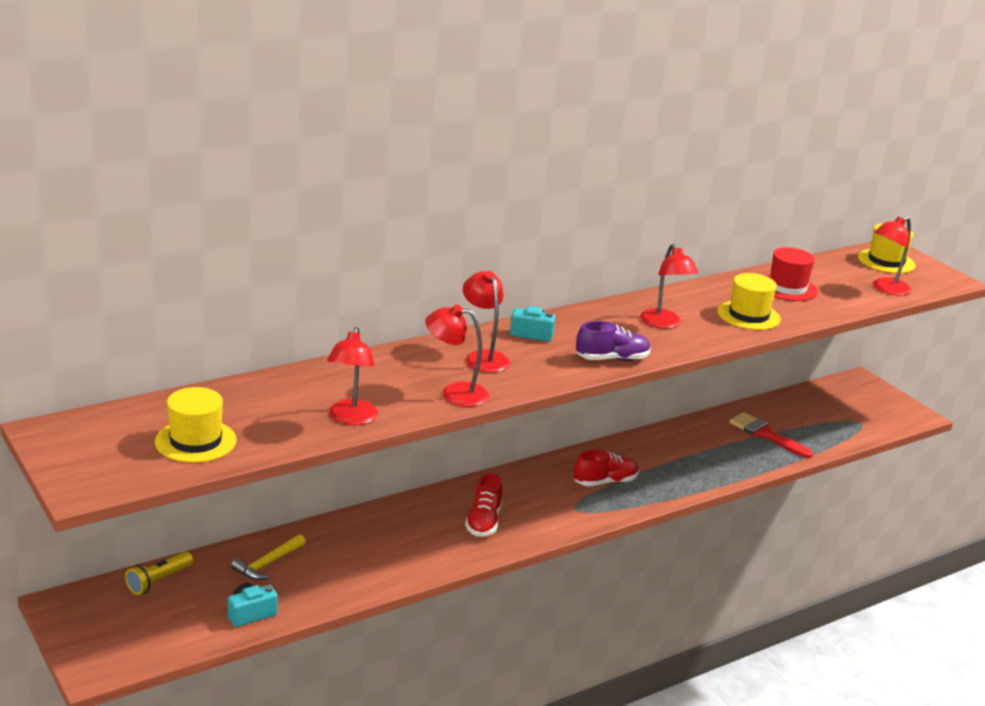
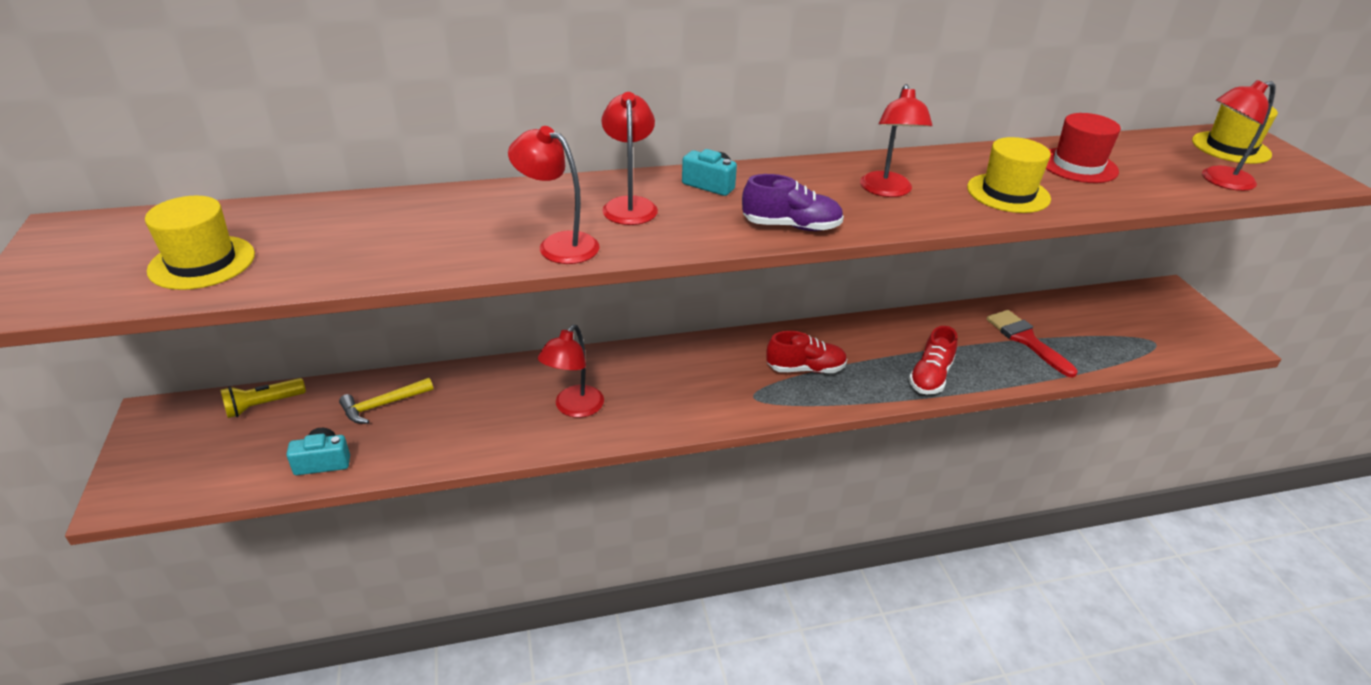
camera: 20 degrees right, 10 degrees up
(351, 419) = (405, 260): red lamp -> red lamp (574, 408)
(484, 522) = (641, 395): red shoe -> red shoe (930, 377)

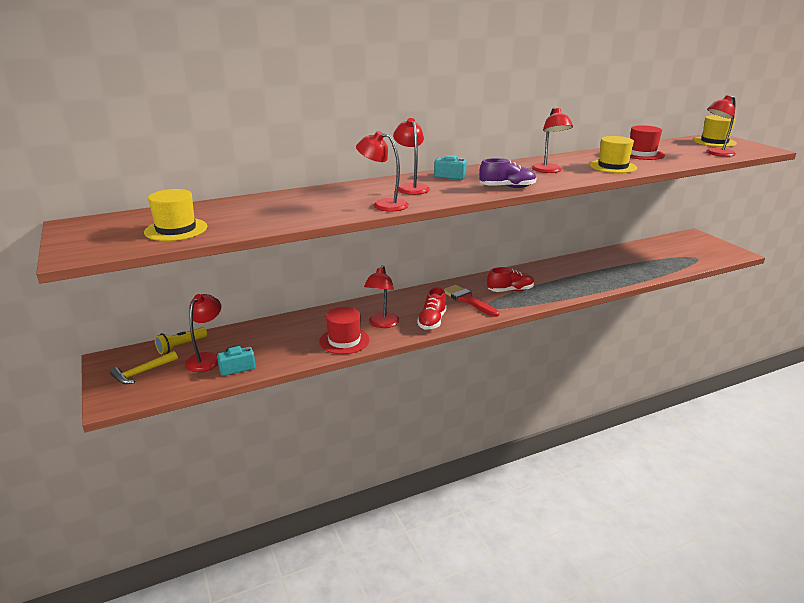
camera: 10 degrees left, 10 degrees down
(288, 436) = (207, 358): none -> red lamp
(383, 405) = (260, 337): yellow hammer -> yellow hammer (142, 372)
(502, 434) = (344, 341): none -> red hat
(930, 377) = (583, 286): red shoe -> red shoe (432, 321)
(1026, 340) = (627, 264): red brush -> red brush (467, 300)

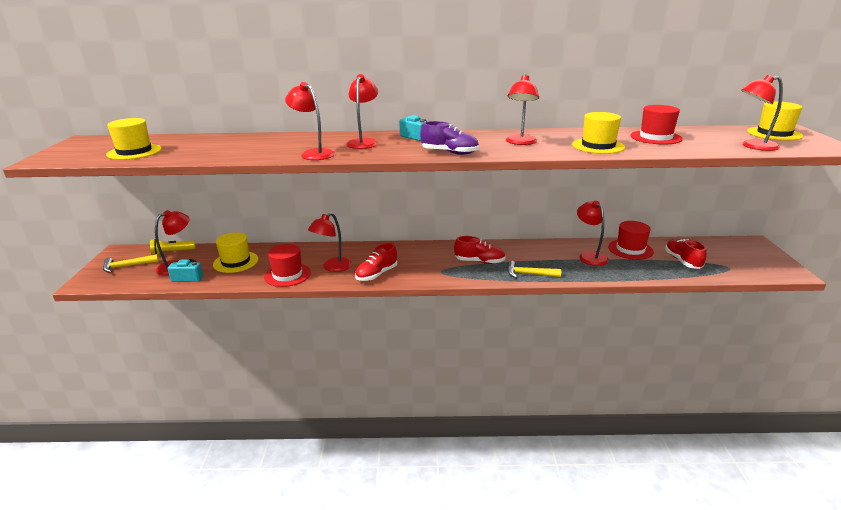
camera: 25 degrees right, 0 degrees up
(271, 340) = (236, 262): none -> yellow hat
(467, 300) = (429, 262): red brush -> none
(562, 293) = (529, 274): none -> yellow hammer
(592, 268) = (589, 256): none -> red lamp
(616, 256) = (630, 249): none -> red hat
(662, 259) = (682, 261): none -> red shoe

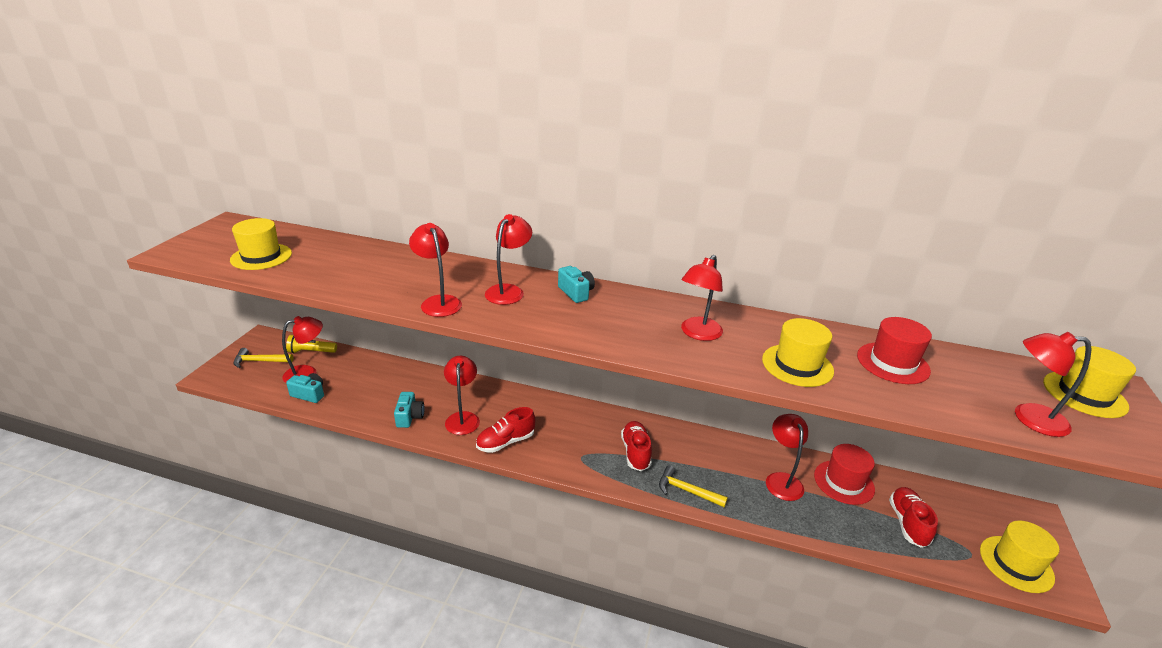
camera: 15 degrees right, 5 degrees up
(236, 262) = (366, 382): yellow hat -> yellow hat (1016, 564)
(287, 275) = (409, 417): red hat -> turquoise camera
(332, 267) = (463, 418): red lamp -> red lamp turned 120 degrees clockwise
(449, 153) = (595, 336): purple shoe -> none
(479, 261) = (635, 452): red shoe -> red shoe turned 120 degrees counterclockwise

